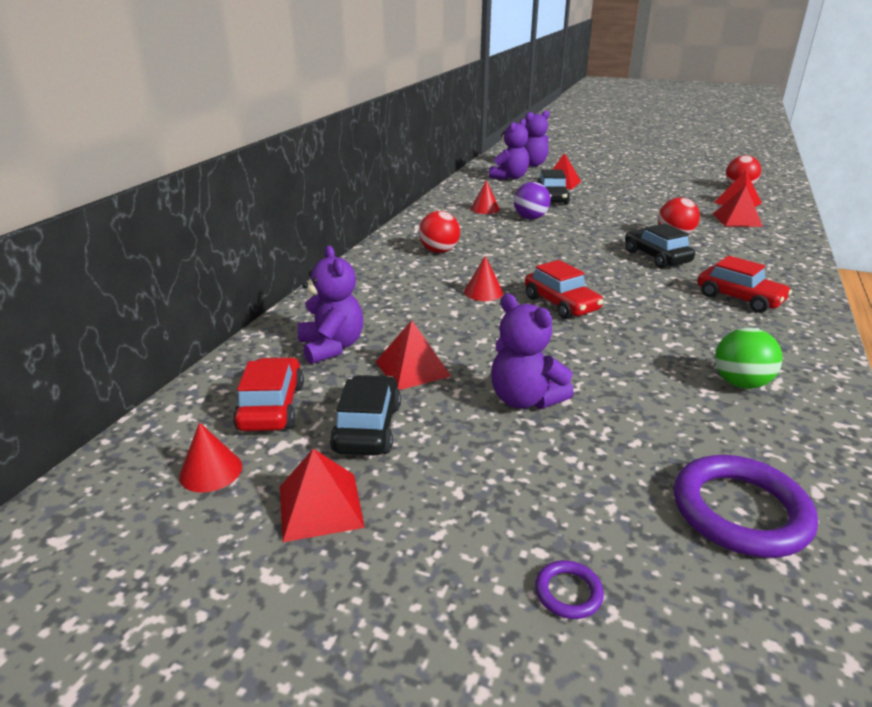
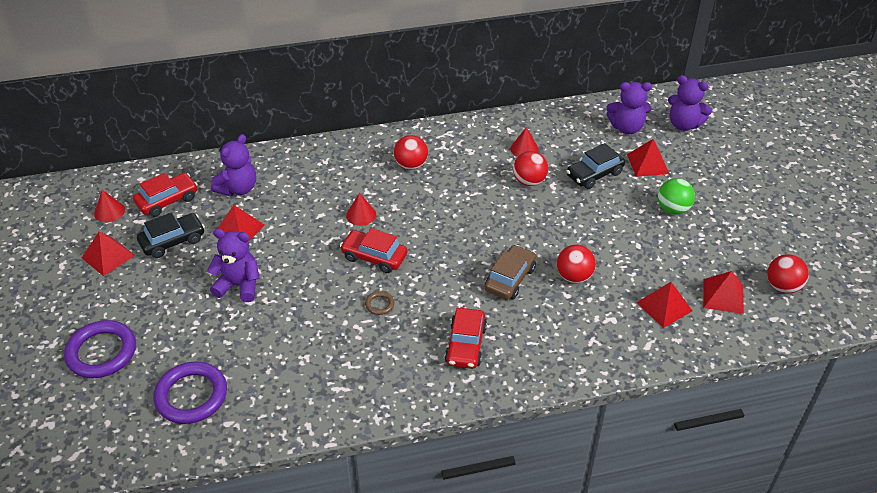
camera: 55 degrees right, 15 degrees up
(525, 399) = (239, 285): purple teddy bear -> purple teddy bear turned 90 degrees clockwise
(530, 218) = (529, 181): purple ball -> red ball
(561, 304) = (374, 257): red car -> red car turned 90 degrees clockwise
(568, 592) = (101, 352): purple ring -> purple ring, size x2.25
(643, 322) = (379, 304): none -> brown ring
(656, 257) = (510, 279): black car -> brown car
(740, 383) = (326, 371): green ball -> green ball (672, 209)

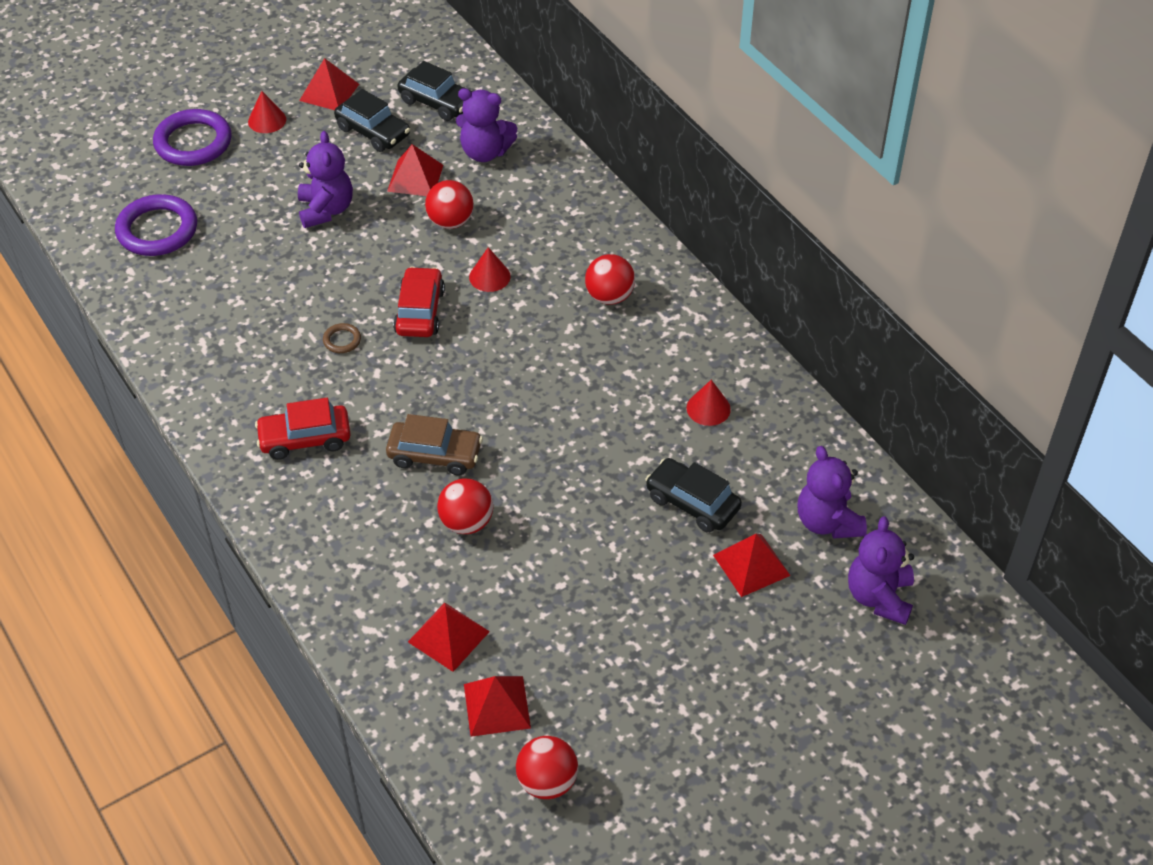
camera: 70 degrees right, 5 degrees up
(109, 211) = (398, 65): red cone -> red cone (267, 120)
(167, 200) = (437, 102): red car -> black car
(529, 181) = (639, 430): red ball -> red ball (450, 221)
(672, 209) = (659, 614): green ball -> none

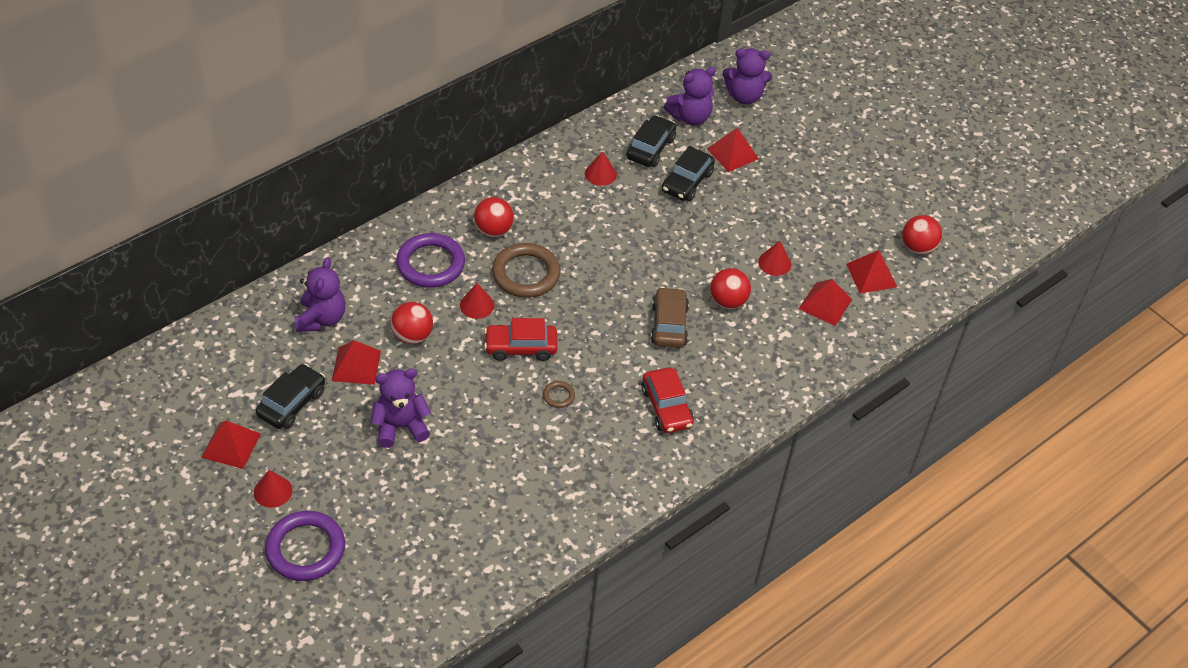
camera: 100 degrees left, 0 degrees up
(157, 230) = (433, 556): purple ring -> purple ring (430, 264)
(437, 102) = (250, 359): black car -> black car (650, 148)
(531, 586) = (774, 263): none -> red cone
(534, 322) = (526, 274): none -> brown ring

